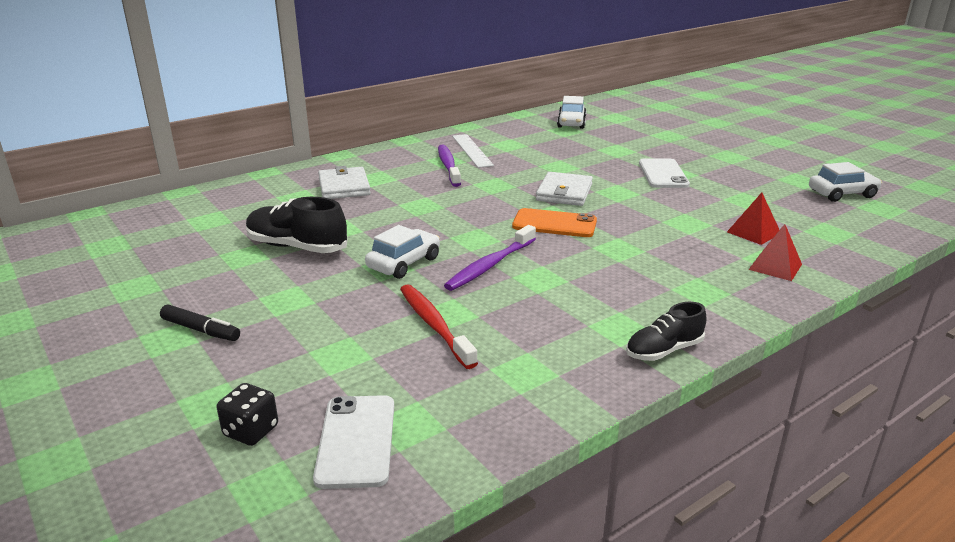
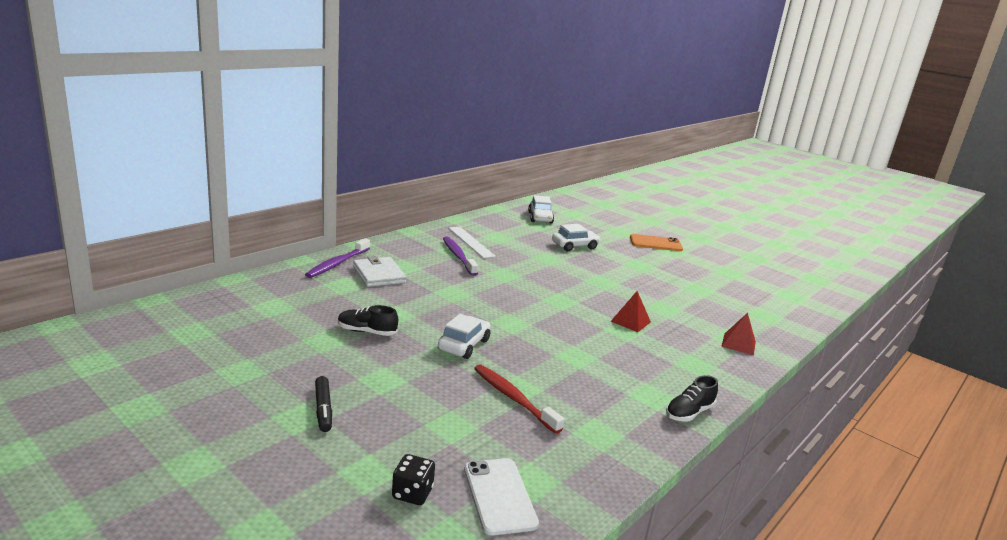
camera: 15 degrees left, 5 degrees down
(201, 330) = (323, 409): black marker -> black marker turned 60 degrees clockwise
(297, 247) = (366, 331): black shoe -> black shoe, size x0.63
(490, 265) = (533, 346): purple toothbrush -> purple toothbrush (337, 263)
(554, 224) = (566, 309): orange phone -> orange phone (655, 243)
(564, 192) = (562, 281): white wallet -> none
(663, 174) = (629, 266): white phone -> none
(753, 232) = (713, 316): red pyramid -> red pyramid (630, 321)
(842, 194) = (761, 284): white car -> white car (574, 246)

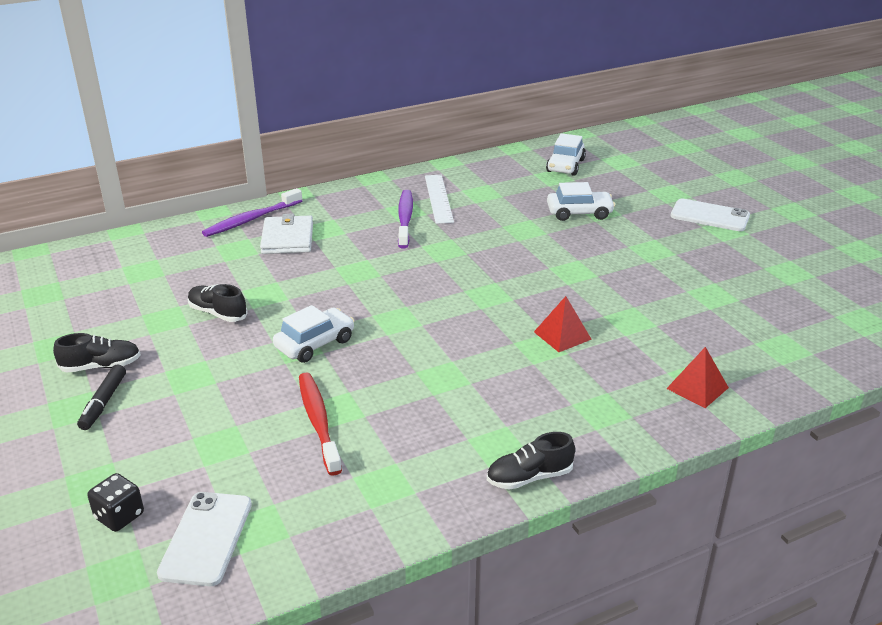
camera: 25 degrees right, 10 degrees up
(297, 381) = (101, 366): none -> black shoe
(655, 243) = (709, 216): orange phone -> white phone

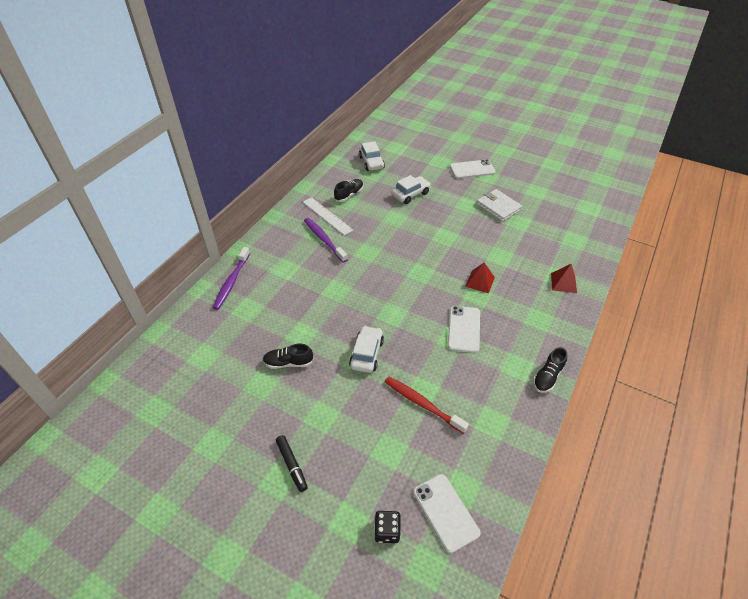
camera: 35 degrees left, 15 degrees up
(101, 366) = (260, 441): black shoe -> black shoe (349, 195)
(287, 238) = (270, 286): white wallet -> white wallet (498, 207)
(473, 374) = (464, 329): none -> white phone

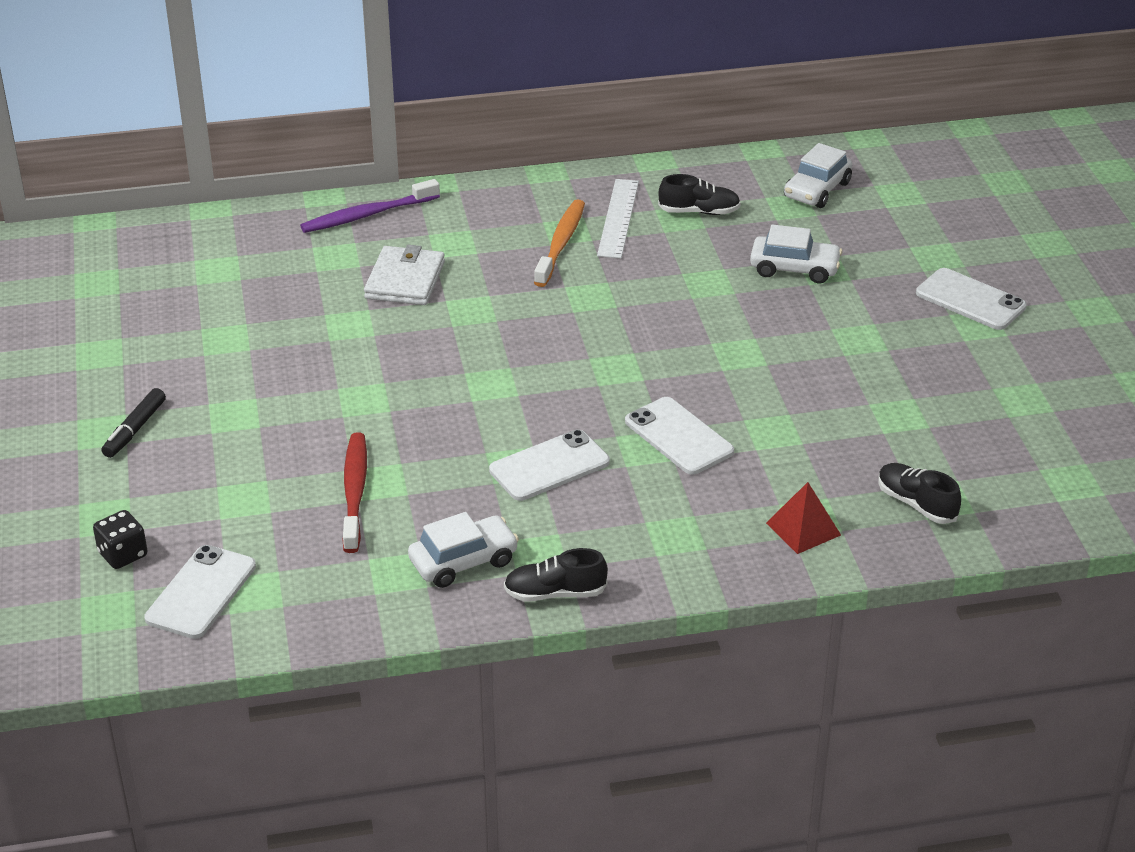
camera: 50 degrees right, 10 degrees down
(288, 363) = (287, 340): black shoe -> black shoe (916, 504)
(324, 239) = (561, 243): purple toothbrush -> orange toothbrush
(366, 354) = (384, 398): white car -> white car (463, 561)
(480, 281) = (678, 436): red pyramid -> white phone
(498, 207) = (905, 375): white wallet -> white wallet (405, 280)

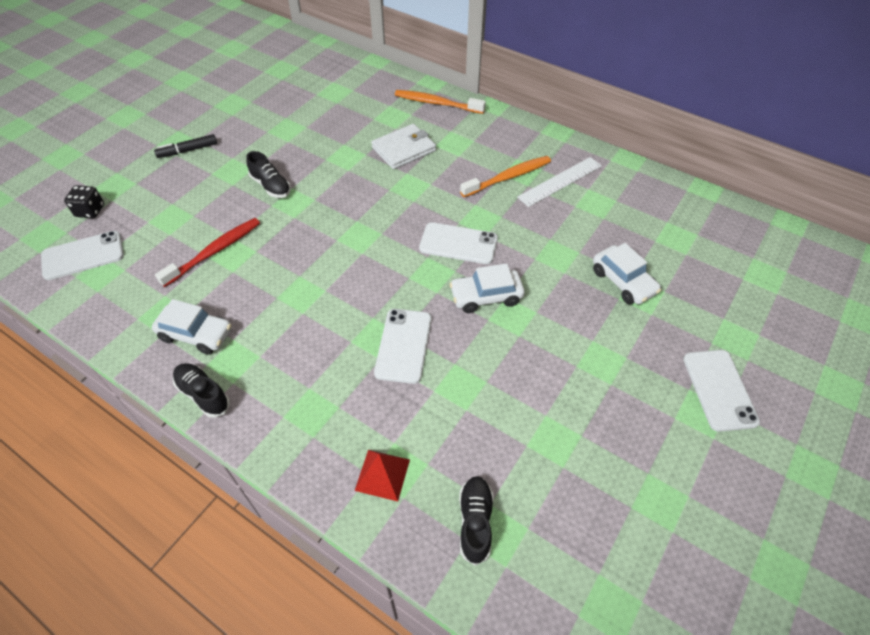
camera: 45 degrees right, 15 degrees up
(367, 215) = (437, 103): purple toothbrush -> orange toothbrush
(549, 466) = (315, 309): white phone -> white phone (458, 243)
(699, 212) = (612, 206): black shoe -> black shoe (271, 186)
(817, 190) = (708, 237): white car -> white car (486, 296)

